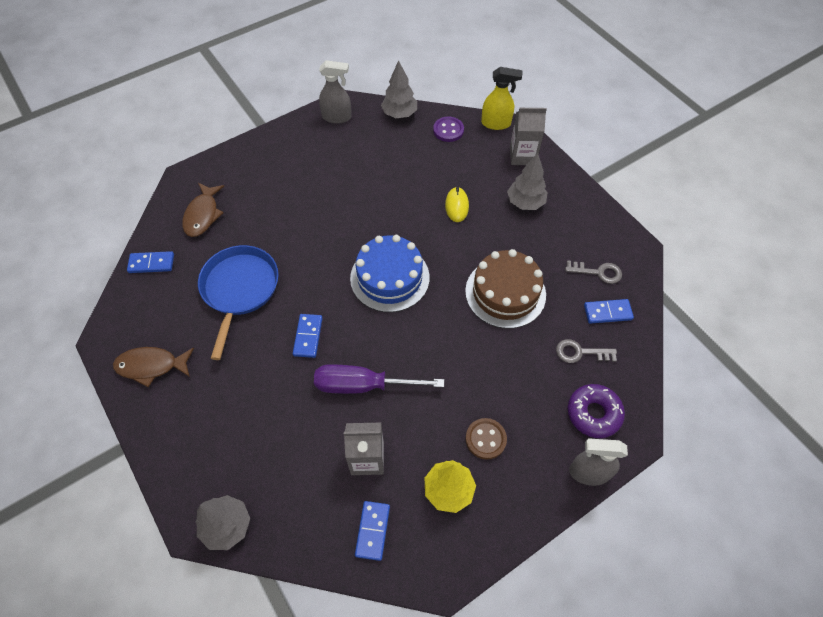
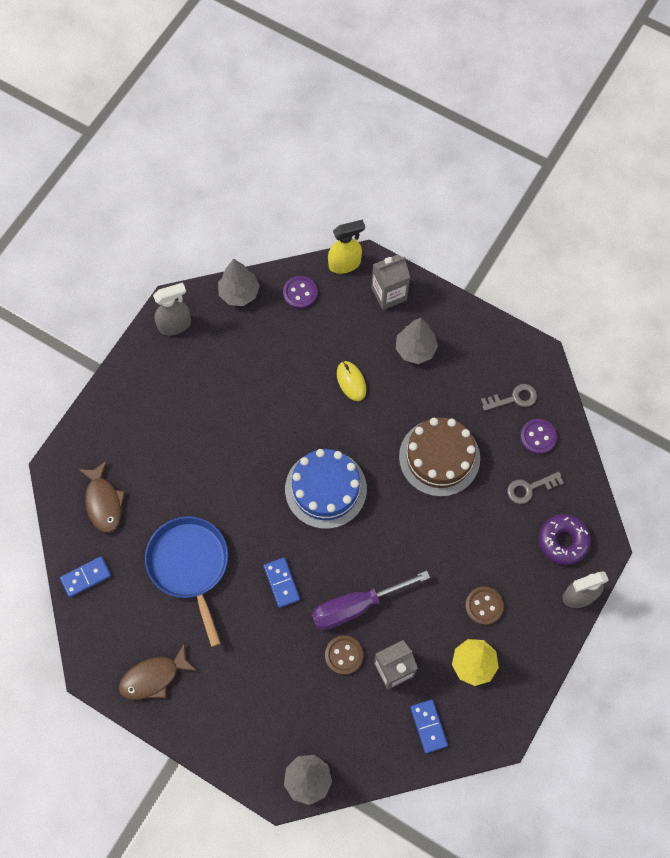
camera: 25 degrees left, 10 degrees up
(327, 424) = (344, 655): none -> brown button
(607, 312) = (538, 437): blue domino -> purple button

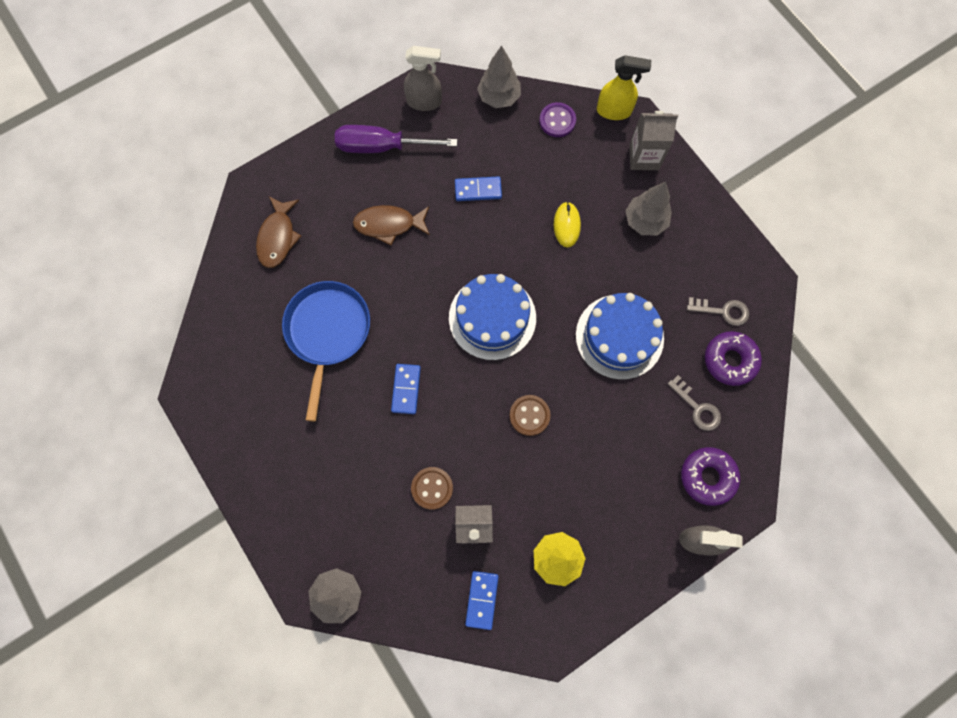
camera: 25 degrees right, 5 degrees up
(86, 577) = (227, 300): blue domino -> blue domino (478, 190)
(154, 677) = (242, 423): brown fish -> brown fish (389, 224)
(356, 606) = (468, 445): purple screwdriver -> purple screwdriver (382, 147)
(439, 457) = (619, 336): brown cake -> blue cake
(484, 606) = (595, 505): brown button -> brown button (529, 415)
(529, 488) = (697, 408): grey key -> grey key turned 135 degrees counterclockwise
(538, 437) = (730, 360): purple button -> purple donut

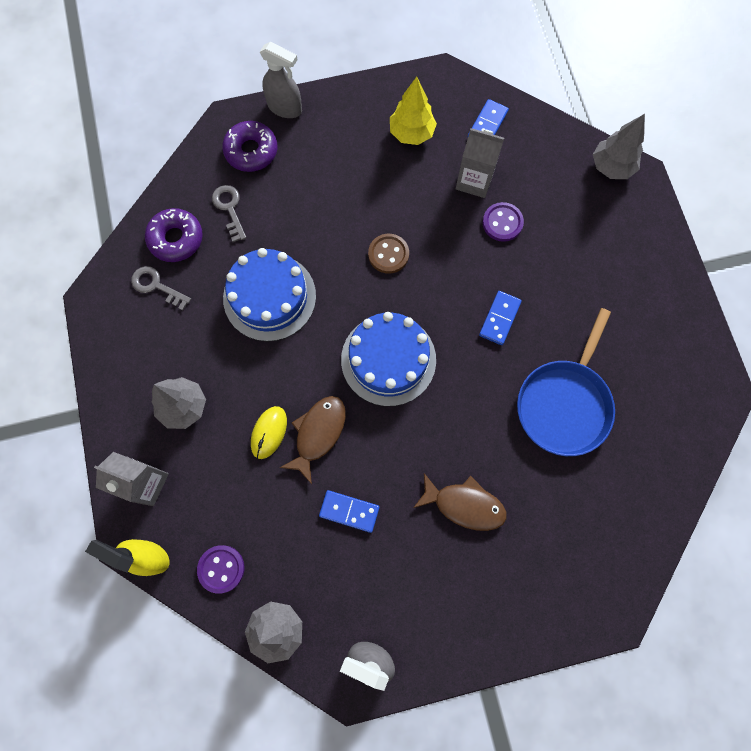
camera: 160 degrees left, 0 degrees up
(278, 237) = (595, 535): brown fish -> brown fish (318, 434)
(382, 147) = (442, 612): purple screwdriver -> none
(432, 488) = (502, 223): brown button -> purple button

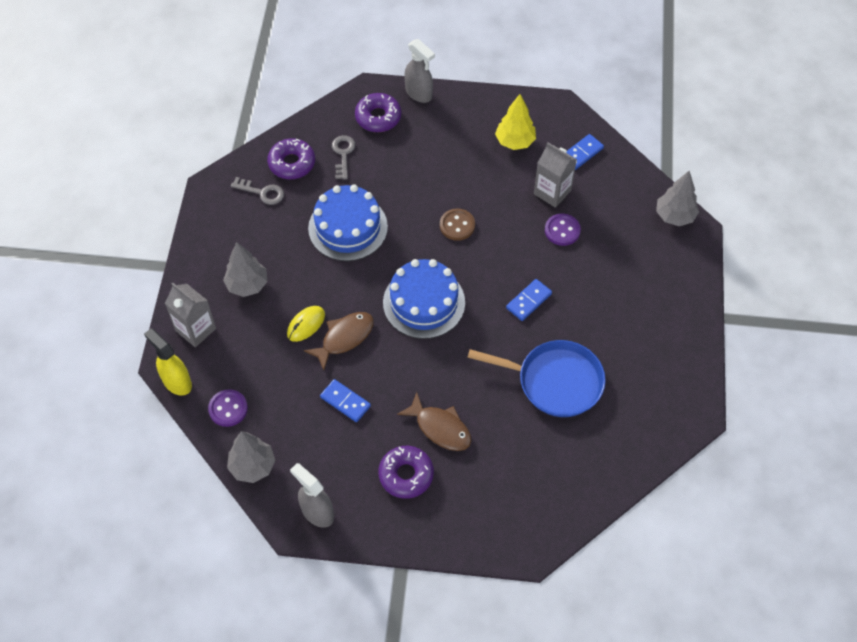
camera: 20 degrees right, 15 degrees down
(156, 286) = (262, 192): grey key -> grey key turned 150 degrees clockwise
(449, 575) = (406, 475): none -> purple donut
(564, 404) = (555, 381): blue pan -> blue pan turned 120 degrees counterclockwise

